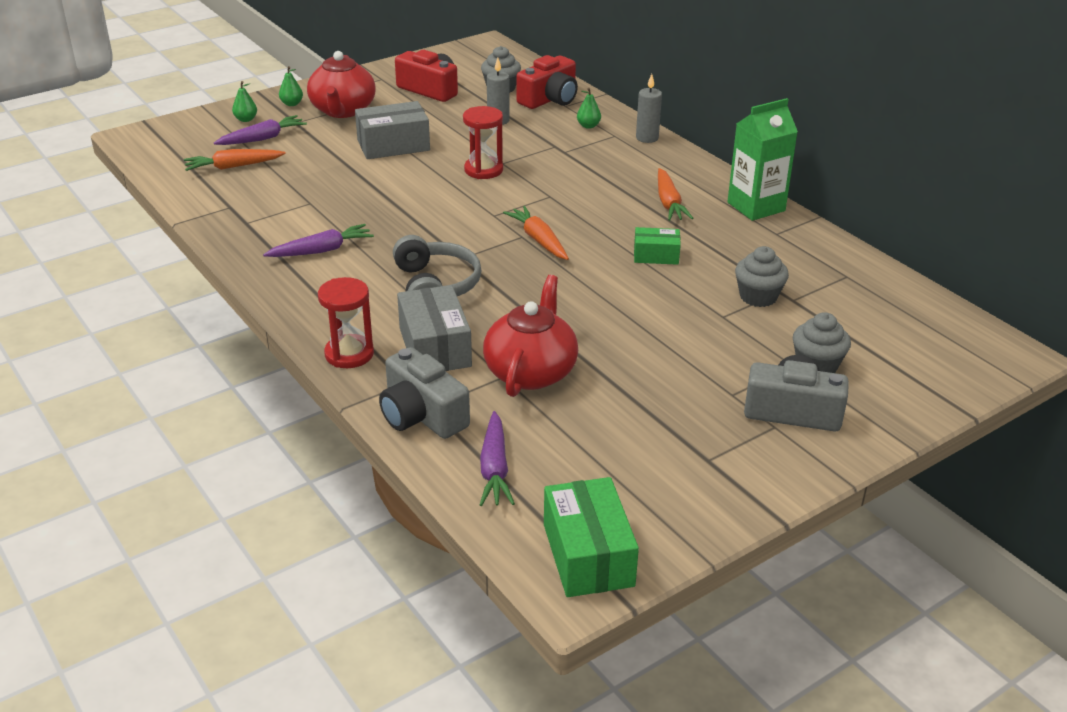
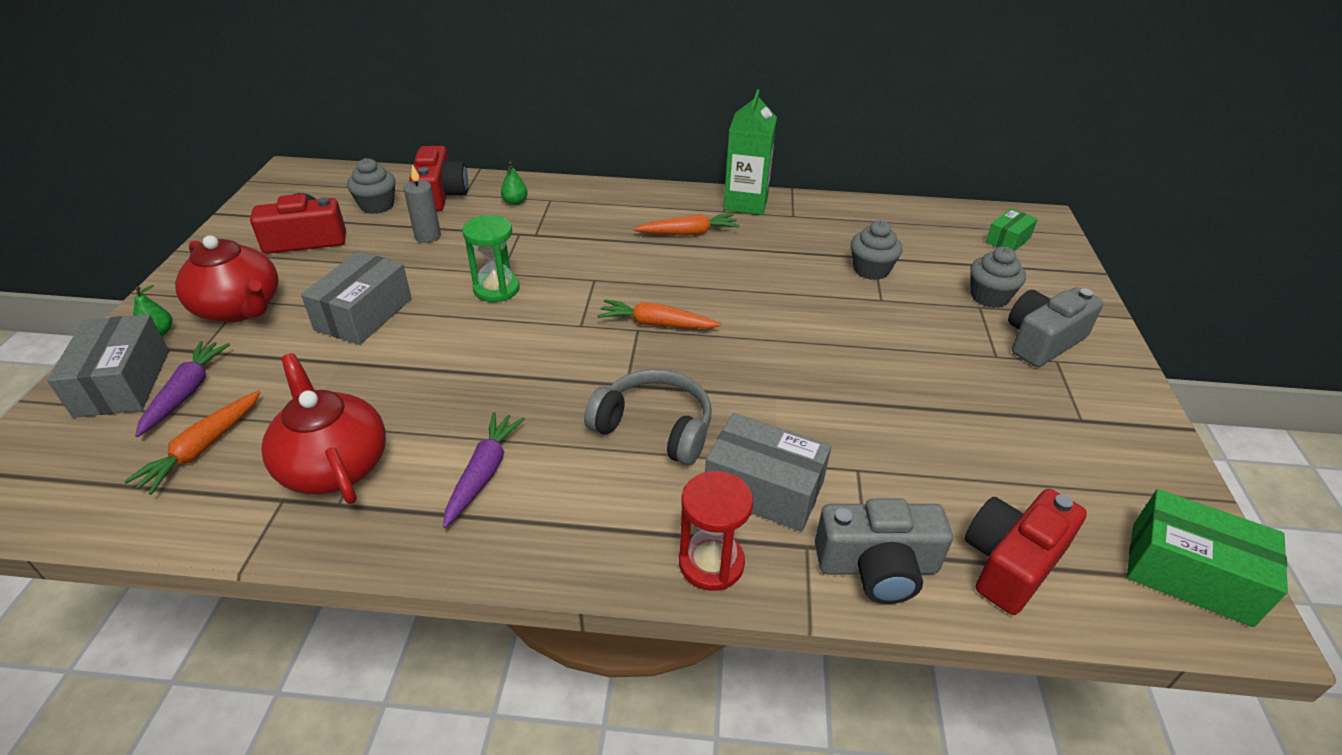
camera: 50 degrees left, 5 degrees up
(246, 119) = (123, 383): green pear -> grey box
(483, 170) = (496, 289): red hourglass -> green hourglass
(494, 468) = (1011, 562): purple carrot -> red camera
(531, 371) = (867, 447): red teapot -> red teapot (334, 465)
(647, 138) = (578, 189): grey candle -> none
(656, 255) = (758, 281): green box -> green box (1008, 240)
(669, 203) = (688, 233): orange carrot -> orange carrot turned 45 degrees counterclockwise

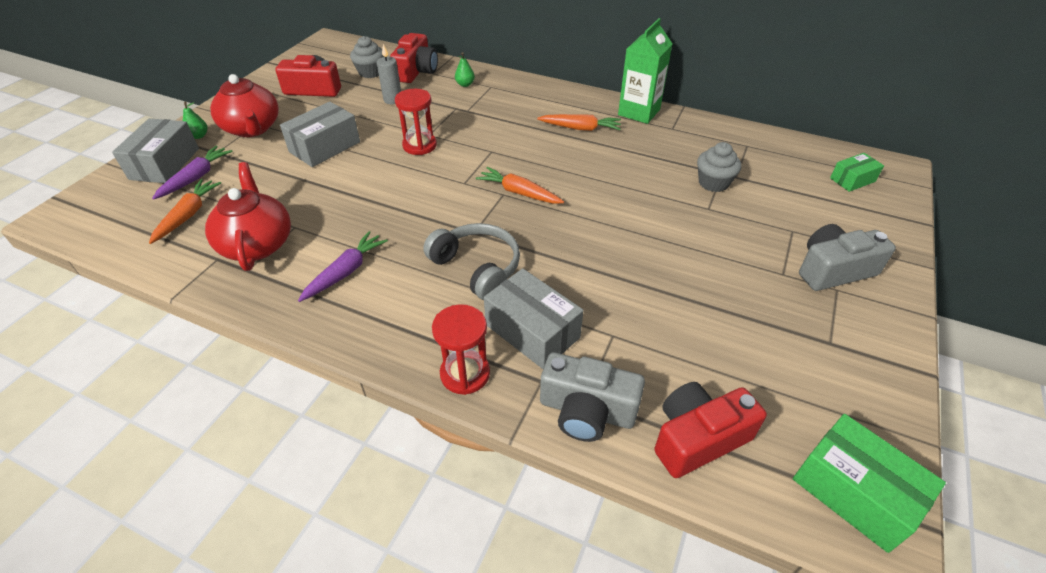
camera: 20 degrees right, 5 degrees up
(202, 448) = (188, 215): orange carrot -> orange carrot turned 150 degrees clockwise
(496, 289) = (419, 145): green hourglass -> red hourglass
(989, 297) = (806, 224): grey cupcake -> none

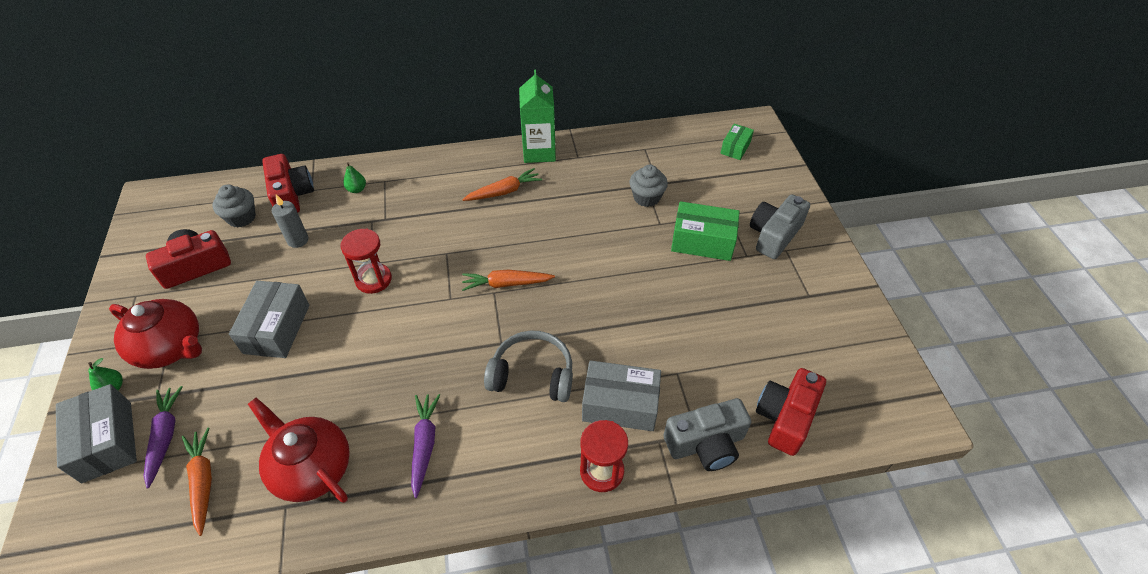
camera: 35 degrees left, 5 degrees up
(854, 492) = (888, 396): green box -> green box (702, 241)

